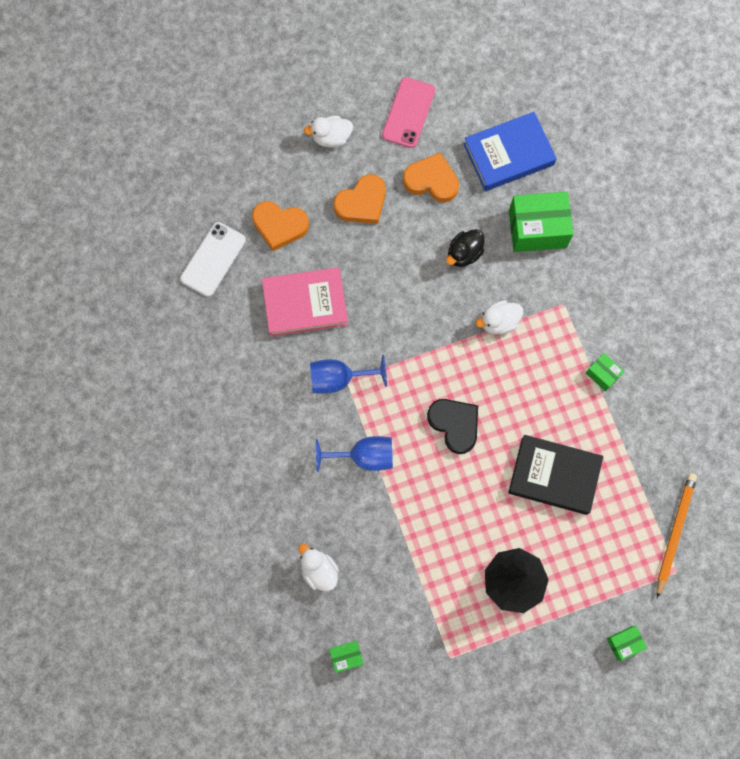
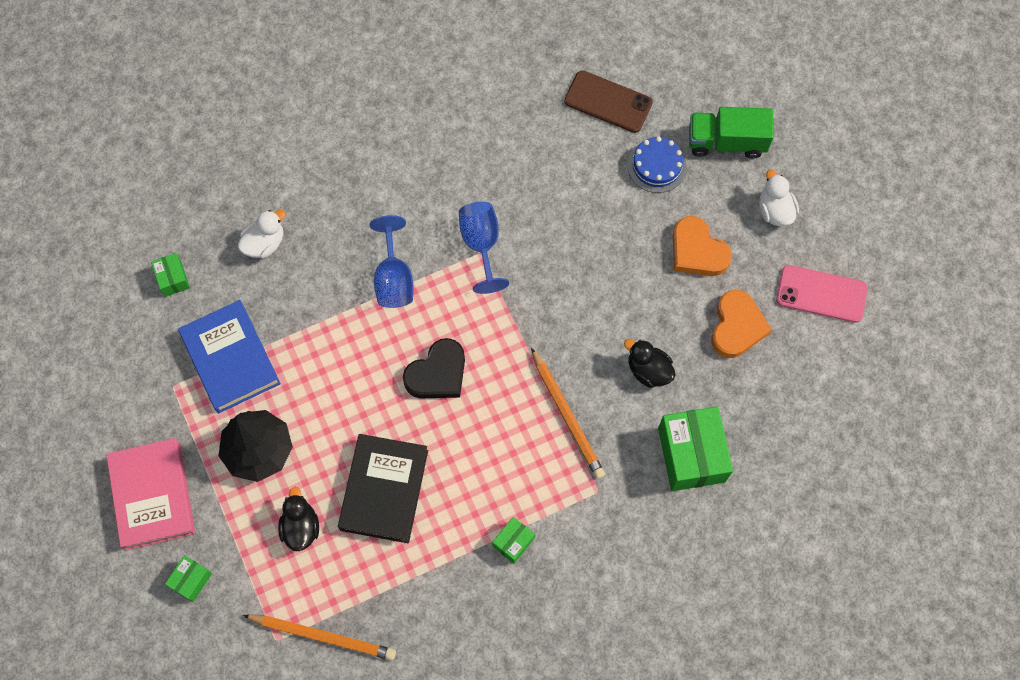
camera: 85 degrees right, 5 degrees down
(213, 259) = (608, 102): white phone -> brown phone
(263, 167) = (726, 142): none -> green truck
(279, 226) = (657, 166): orange heart -> blue cake
(305, 304) = (566, 201): pink book -> pink book (153, 495)
(499, 322) = (567, 416): white duck -> orange pencil
(508, 154) = (785, 415): blue book -> blue book (230, 359)
(582, 547) = (301, 527): none -> black duck
(624, 643) = (191, 580): green box -> green box turned 60 degrees clockwise

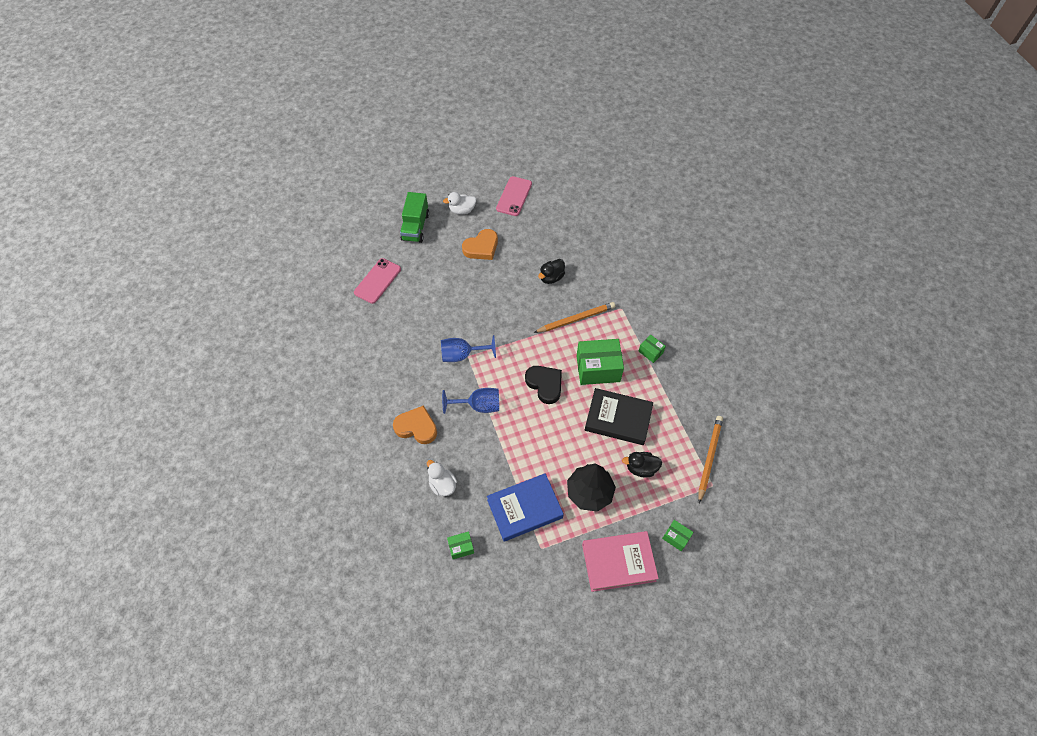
camera: 85 degrees left, 10 degrees down
(608, 102) = (377, 281): brown phone -> pink phone
(657, 166) = (424, 261): blue cake -> none
(691, 455) = (602, 263): green box -> green box (598, 369)
(737, 327) = (529, 235): orange heart -> orange heart (416, 427)

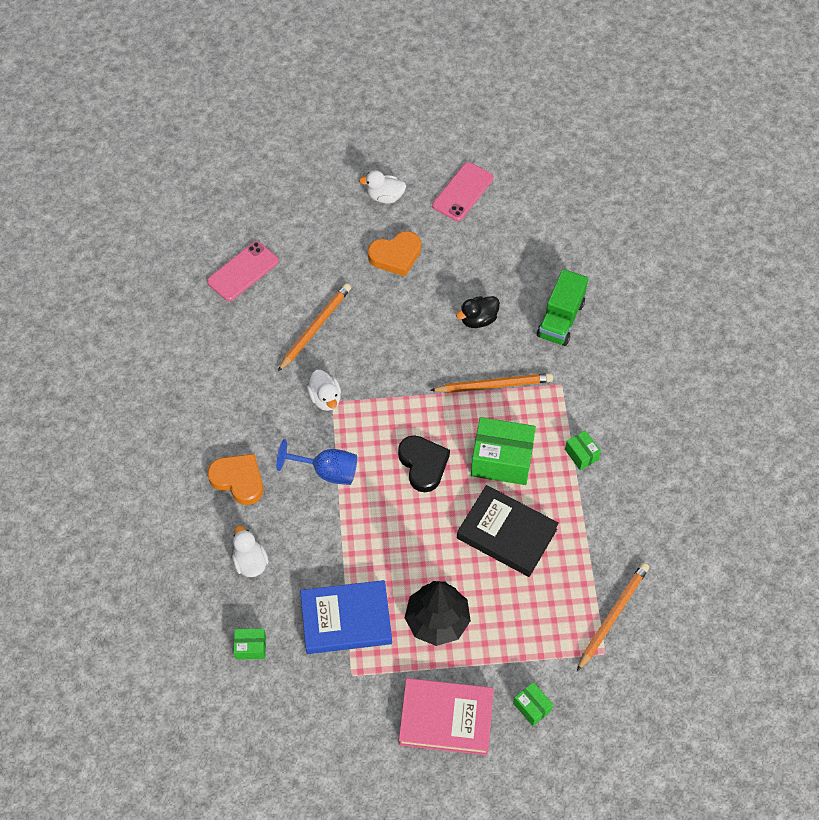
camera: 15 degrees right, 0 degrees up
(415, 227) = (314, 207): green truck -> green truck (560, 319)
(440, 308) = (315, 328): none -> orange pencil
(462, 355) = (325, 398): blue goblet -> white duck
(641, 468) = (515, 606): black duck -> none

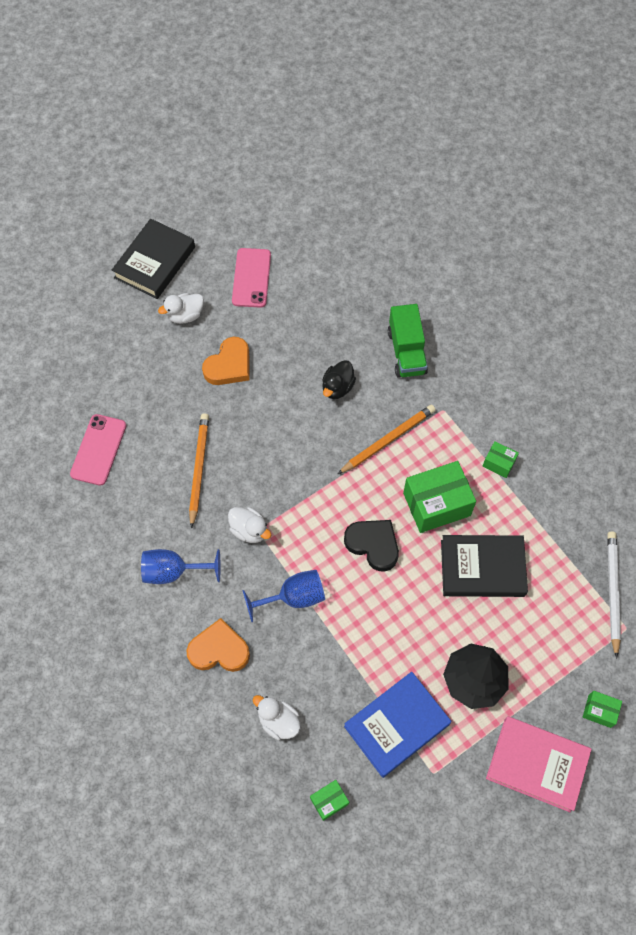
camera: 30 degrees left, 5 degrees up
(241, 399) = (173, 571): none -> blue goblet
(387, 141) = (155, 262): none -> black book
(446, 718) = (537, 764): pink book -> pink book turned 45 degrees clockwise
(612, 616) = (612, 592): orange pencil -> white pencil

